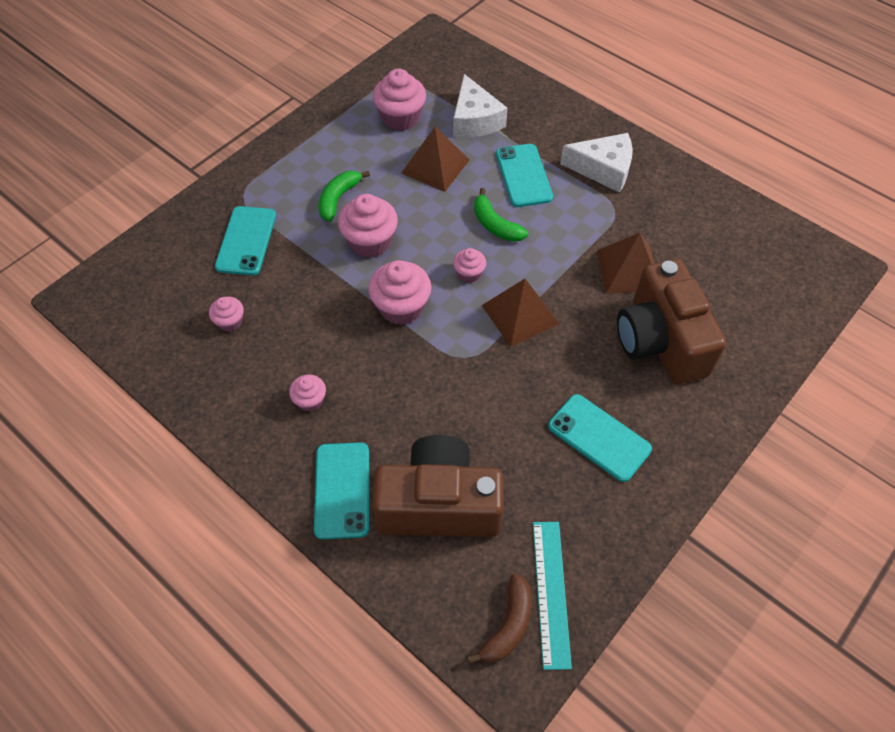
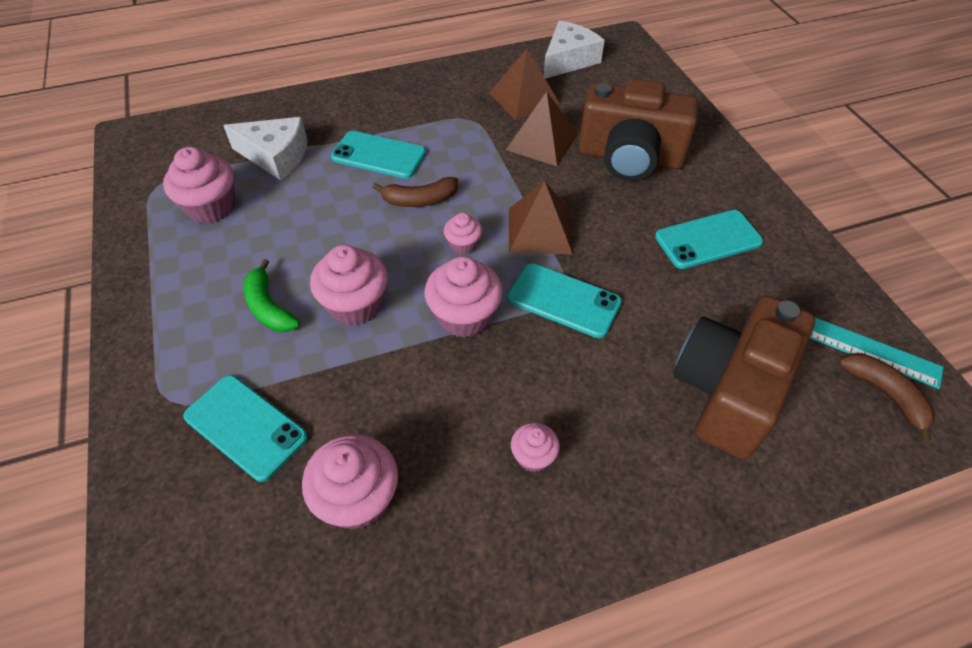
camera: 60 degrees left, 5 degrees down
(230, 322) = (358, 498): pink cupcake -> pink cupcake, size x1.81
(342, 490) = (672, 475): turquoise phone -> turquoise phone (563, 300)
(435, 166) = (305, 209): brown pyramid -> brown pyramid (524, 98)
(495, 225) = (420, 200): green banana -> brown banana
(603, 169) = (420, 106): white cheese -> white cheese (568, 60)

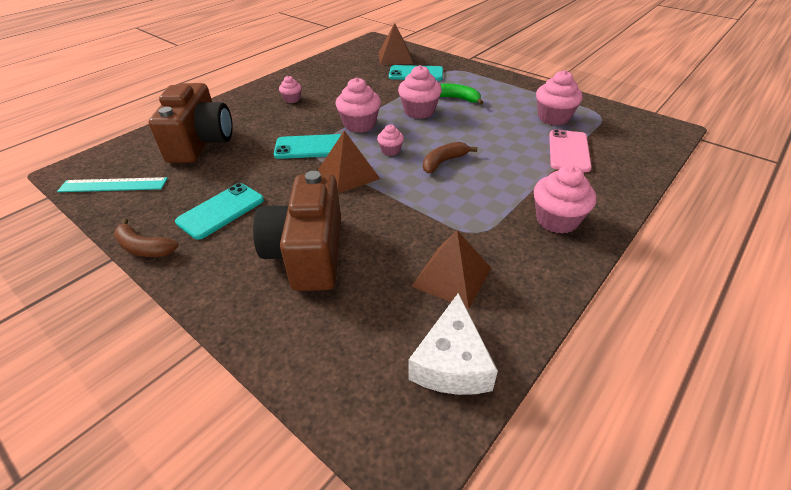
camera: 150 degrees right, 10 degrees down
(276, 156) = (569, 151): white cheese -> pink phone
(358, 498) = (353, 74): pink cupcake -> pink cupcake (557, 220)
(379, 155) = (507, 177): turquoise phone -> none
(542, 141) = (396, 237): brown pyramid -> brown pyramid (395, 58)
(629, 158) = (308, 253): brown camera -> brown camera turned 75 degrees counterclockwise
(885, 395) = (105, 168): brown banana -> brown banana (144, 248)

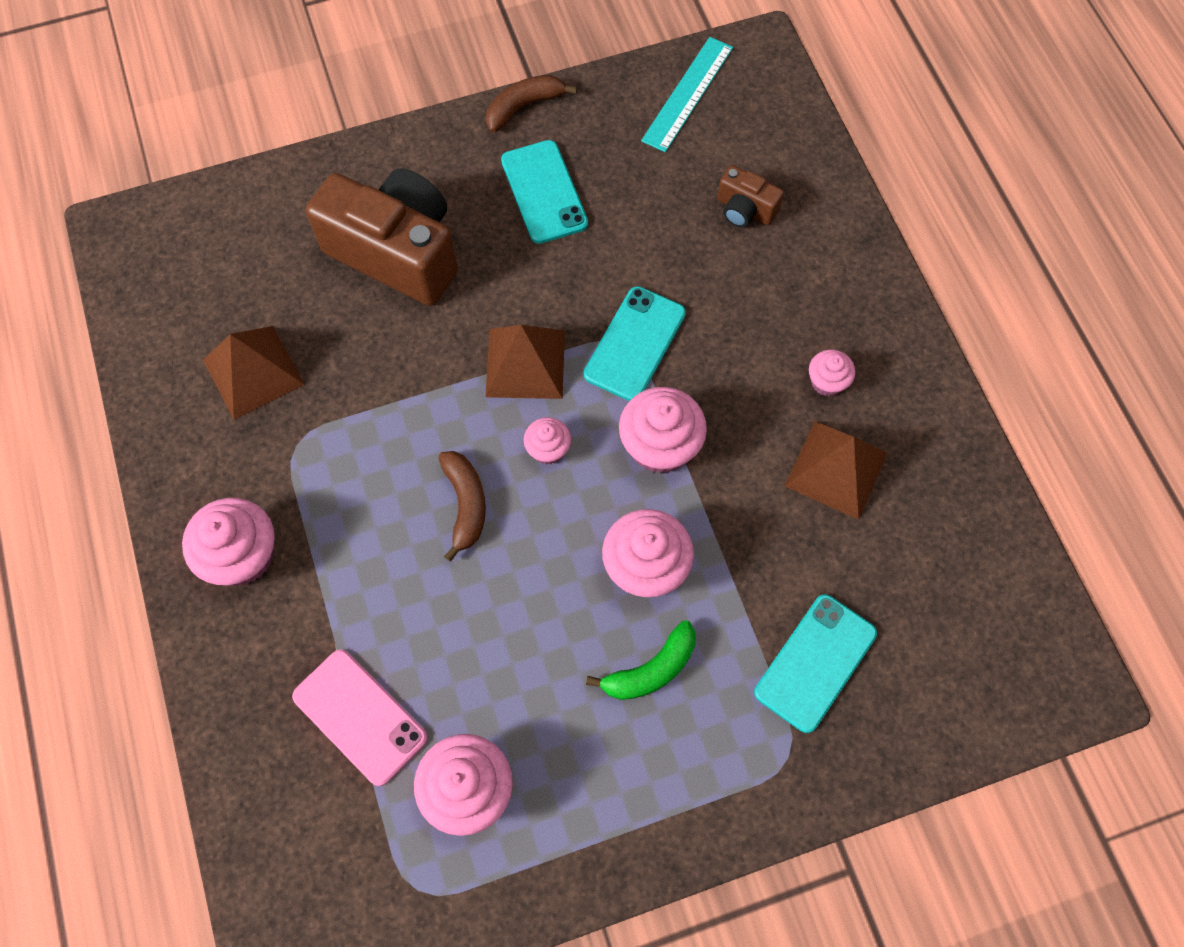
camera: 120 degrees right, 25 degrees up
(201, 143) = (745, 210): brown camera -> brown camera, size x0.46
(395, 58) = (930, 671): brown pyramid -> brown pyramid (836, 469)
(451, 362) = (163, 308): white cheese -> none

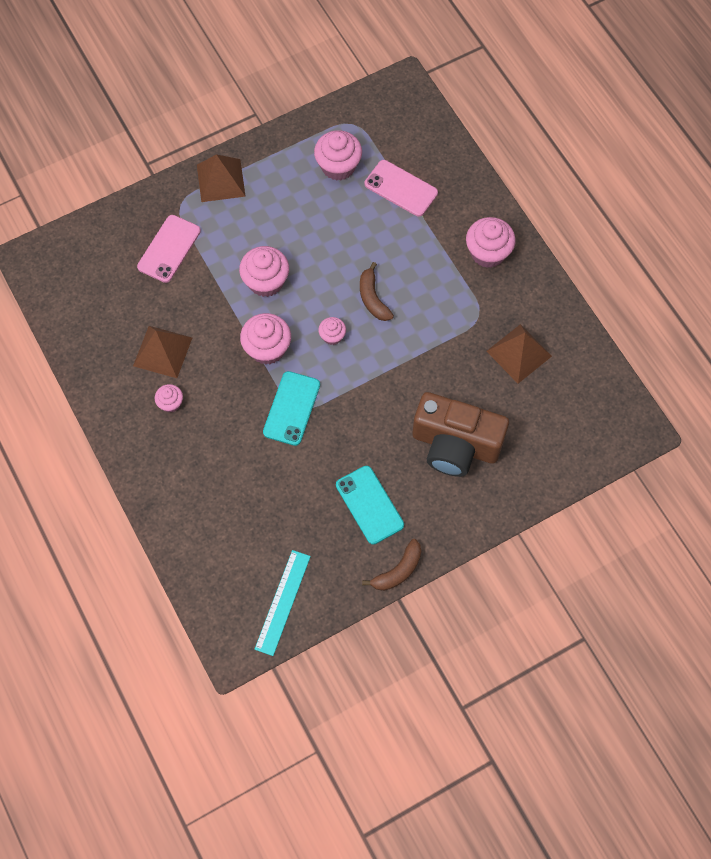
camera: 170 degrees right, 0 degrees up
(525, 363) = (356, 385): brown pyramid -> brown pyramid (220, 180)
(651, 669) = (255, 232): green banana -> none
(745, 210) = (232, 514): brown camera -> none
(815, 663) = (169, 249): turquoise phone -> pink phone

